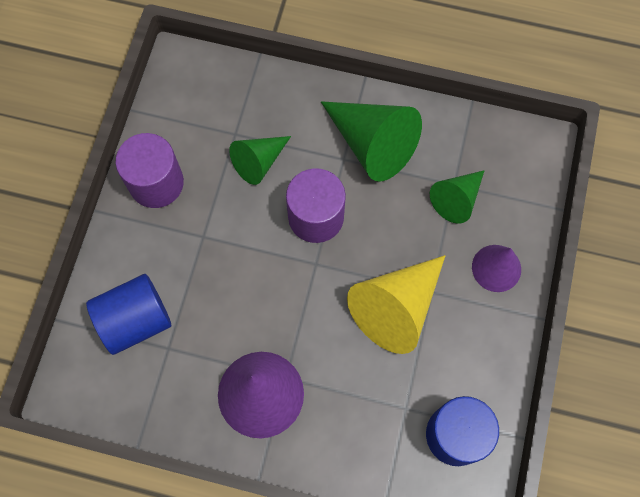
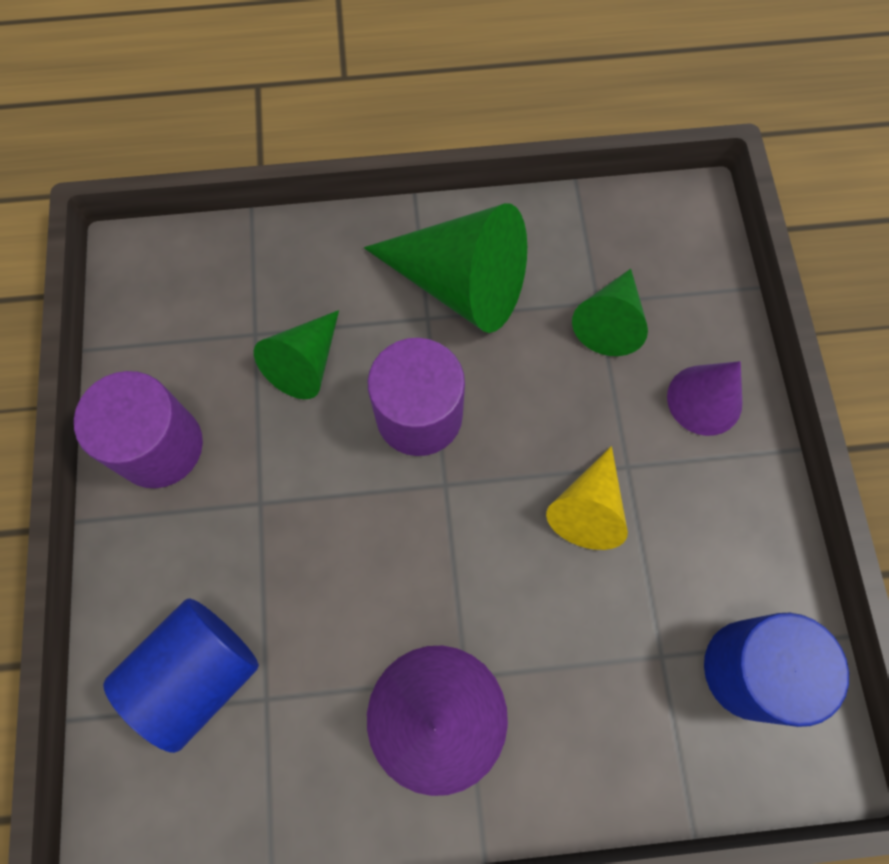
camera: 20 degrees left, 0 degrees up
(396, 307) = (588, 508): yellow cone -> yellow cone, size x0.60

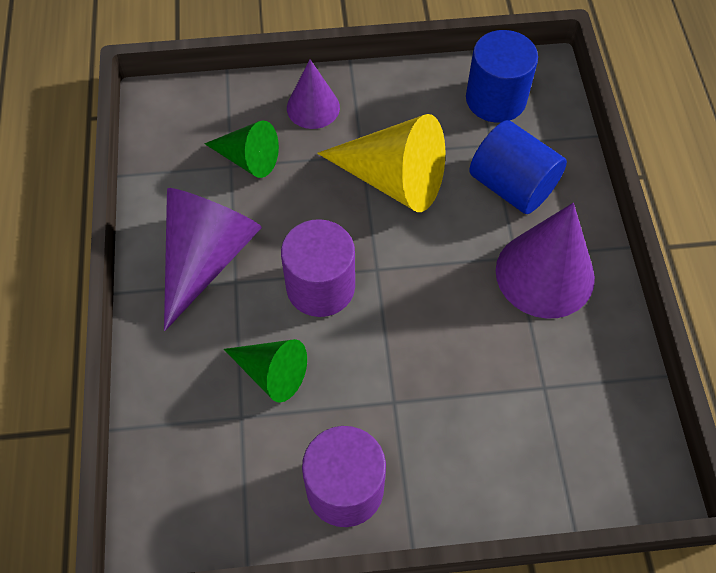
camera: 90 degrees left, 10 degrees down
(198, 673) = (531, 437): blue cylinder -> blue cylinder (512, 186)
(460, 284) = (206, 258): green cone -> purple cone
(588, 508) = (393, 179): yellow cone -> yellow cone, size x1.66

